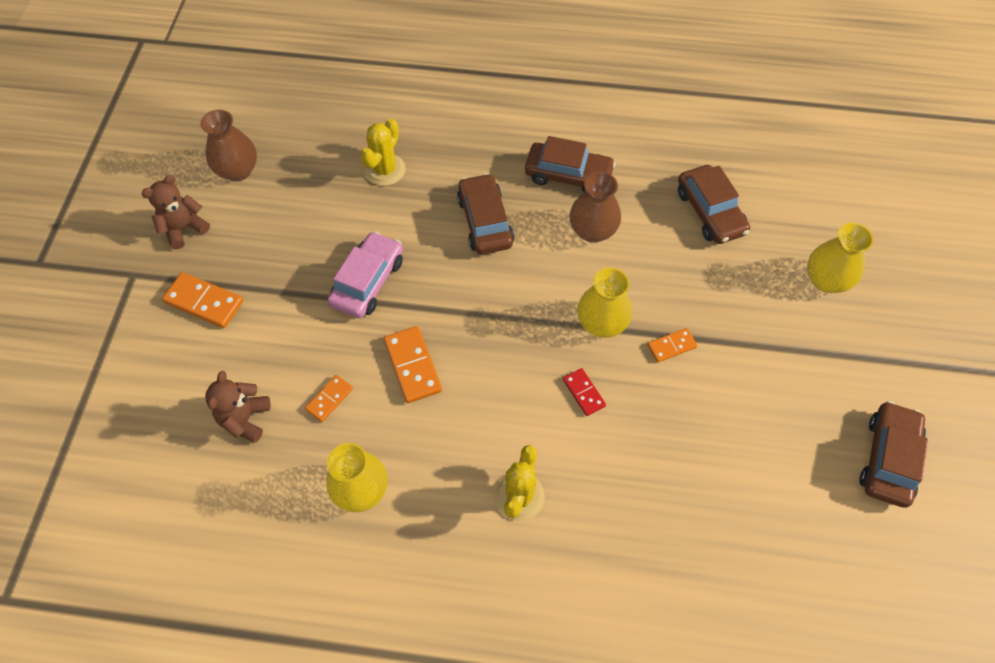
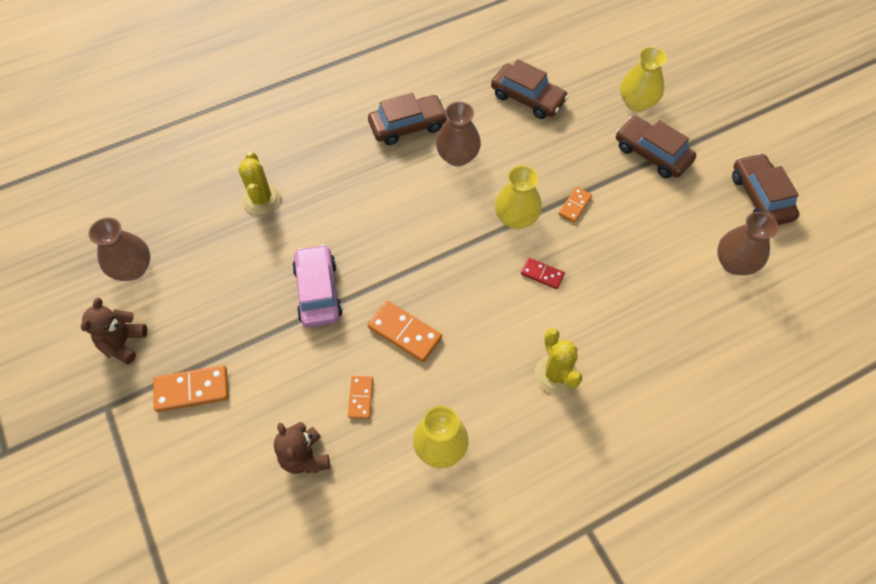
camera: 35 degrees left, 0 degrees up
(485, 221) = (373, 194): brown car -> brown car (652, 154)
(798, 509) = (734, 263): none -> brown vase

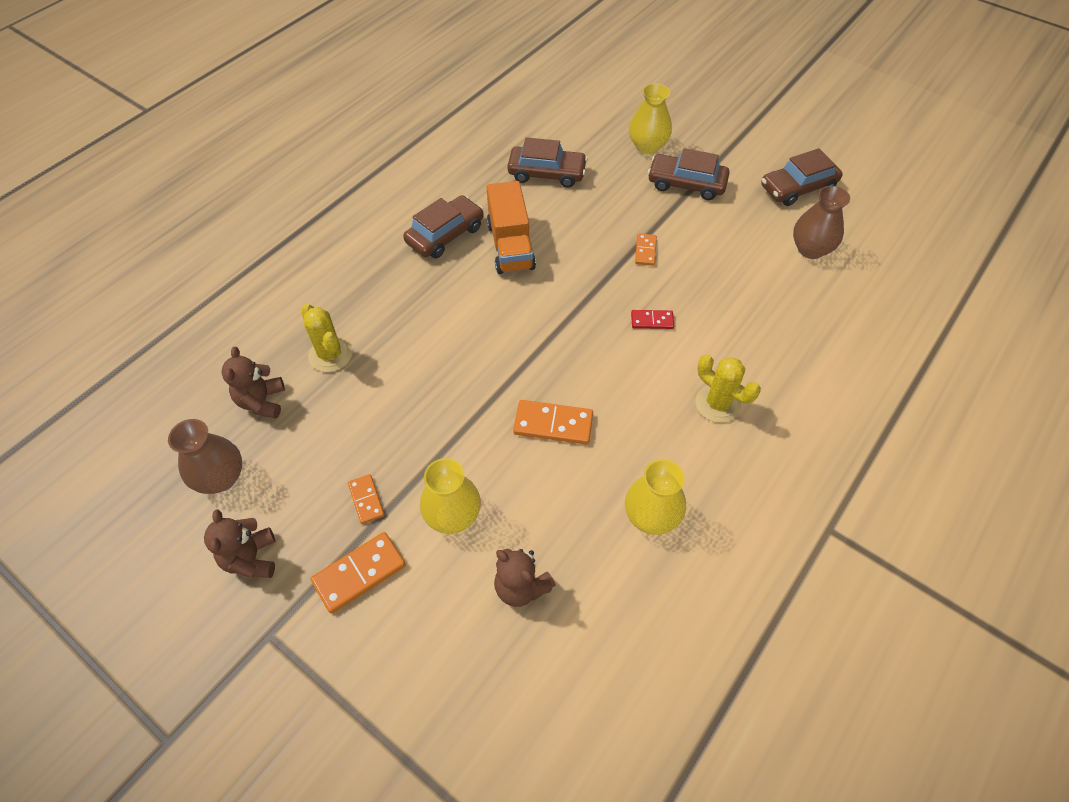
camera: 25 degrees left, 5 degrees down
(191, 218) = (262, 402): none -> brown teddy bear
(318, 292) = (442, 421): pink car -> none
(360, 398) = (545, 504): orange domino -> orange domino (366, 500)
(457, 156) = (510, 246): brown vase -> orange truck
(516, 218) = (598, 281): yellow vase -> yellow vase (453, 515)
(760, 197) = (798, 188): brown car -> brown car turned 75 degrees counterclockwise

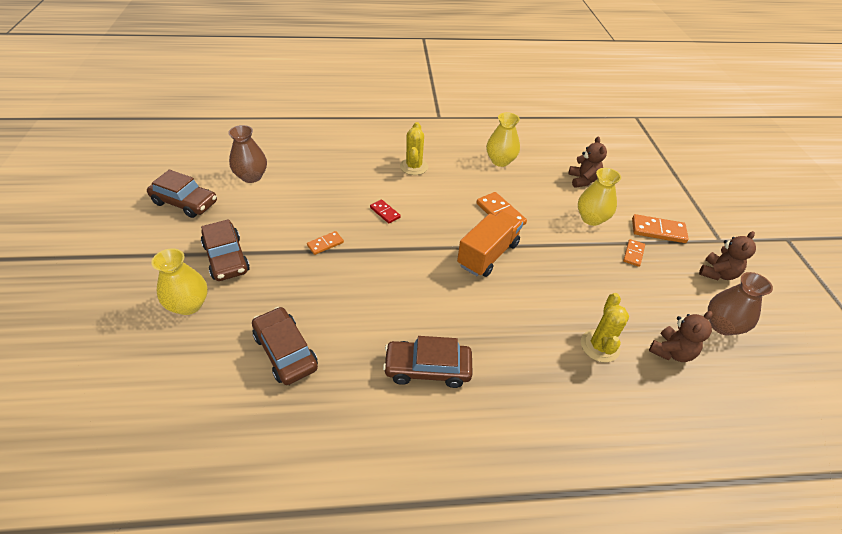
camera: 135 degrees left, 10 degrees down
(510, 246) = (395, 318): orange truck -> orange truck (488, 254)

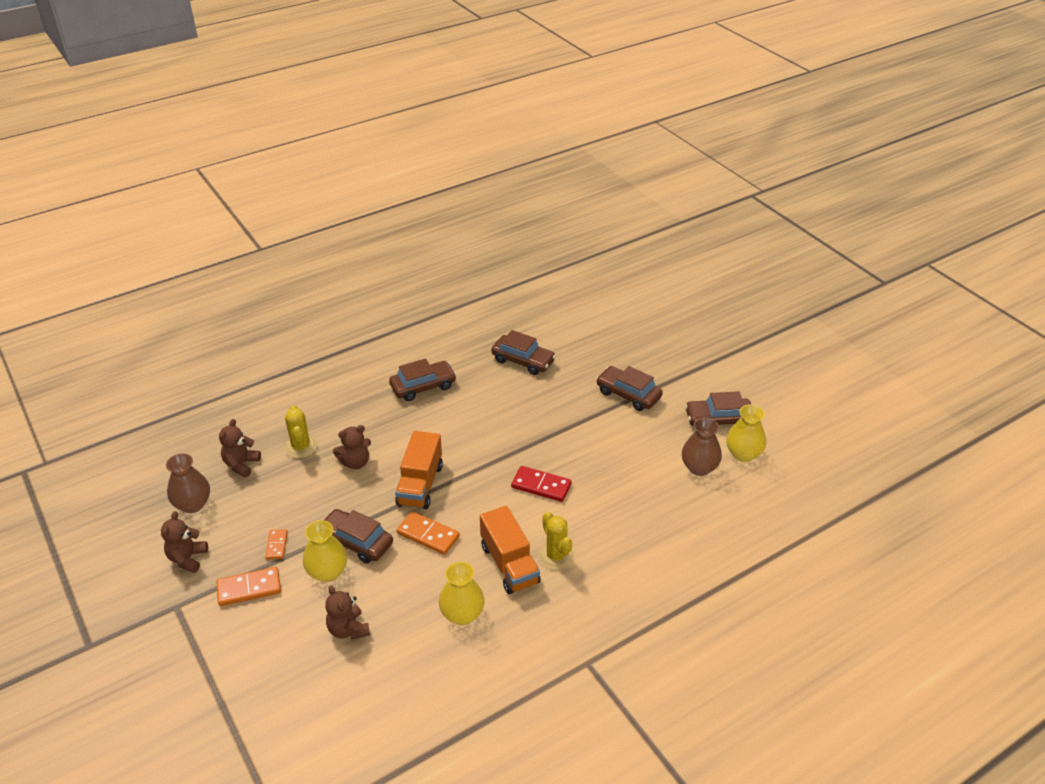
camera: 155 degrees right, 5 degrees down
(189, 305) = (614, 359): yellow vase -> yellow vase (743, 454)
(325, 244) = (566, 435): orange domino -> none
(385, 212) = (541, 486): red domino -> red domino, size x1.66
(450, 174) = (509, 564): none -> orange truck
(543, 302) = (355, 462): none -> brown teddy bear
(562, 231) = (356, 542): none -> brown car

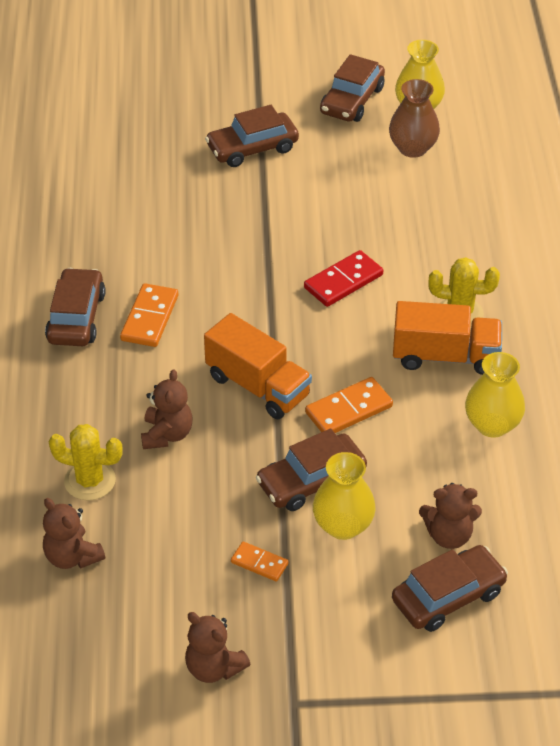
camera: 60 degrees left, 5 degrees up
(193, 504) = (110, 634): brown vase -> none
(249, 588) = (316, 614): orange domino -> orange domino (150, 318)
(523, 360) = (111, 208): brown car -> brown car (448, 596)

